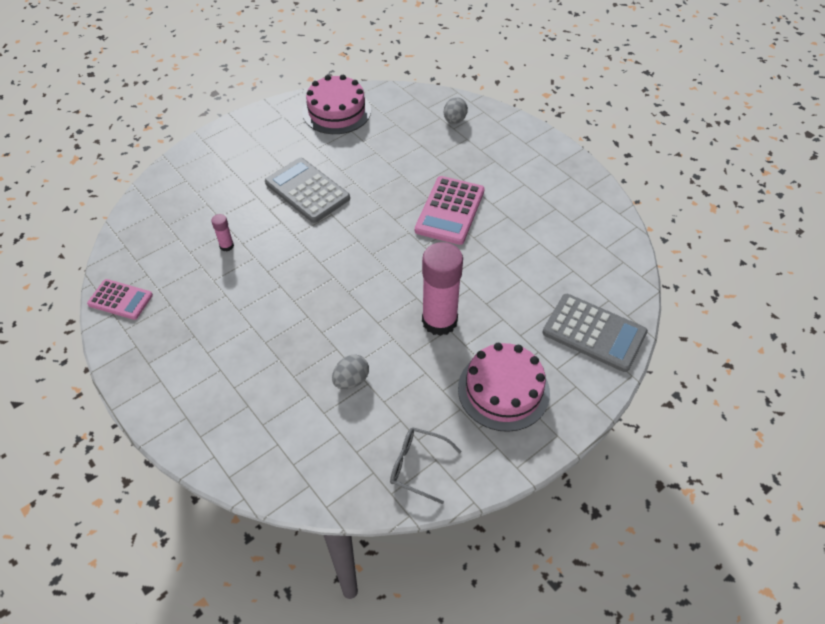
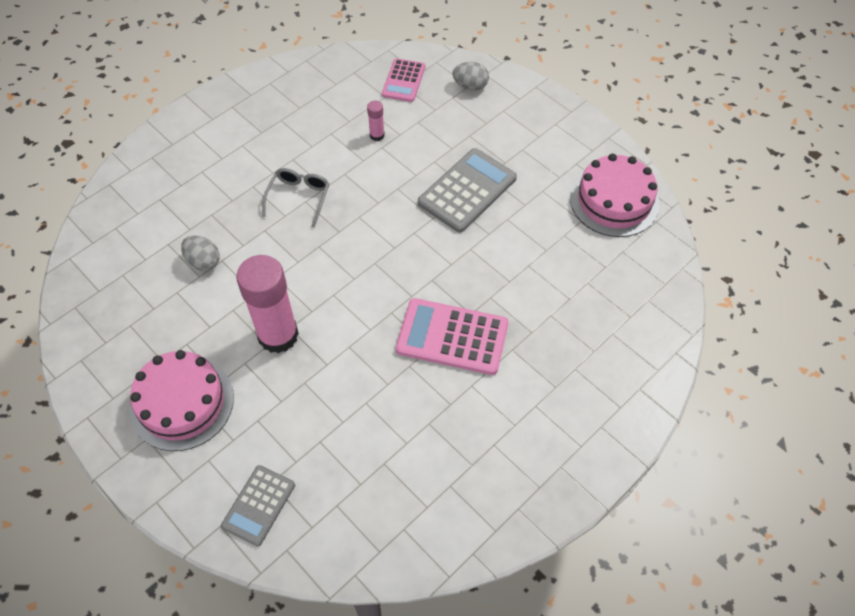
camera: 85 degrees right, 5 degrees up
(120, 300) = (304, 72): pink calculator -> pink calculator (404, 81)
(418, 466) = (99, 327): grey glasses -> grey glasses (298, 198)
(454, 120) = (628, 334): grey egg -> grey egg (470, 86)
(594, 333) = (259, 505): grey calculator -> grey calculator, size x0.63

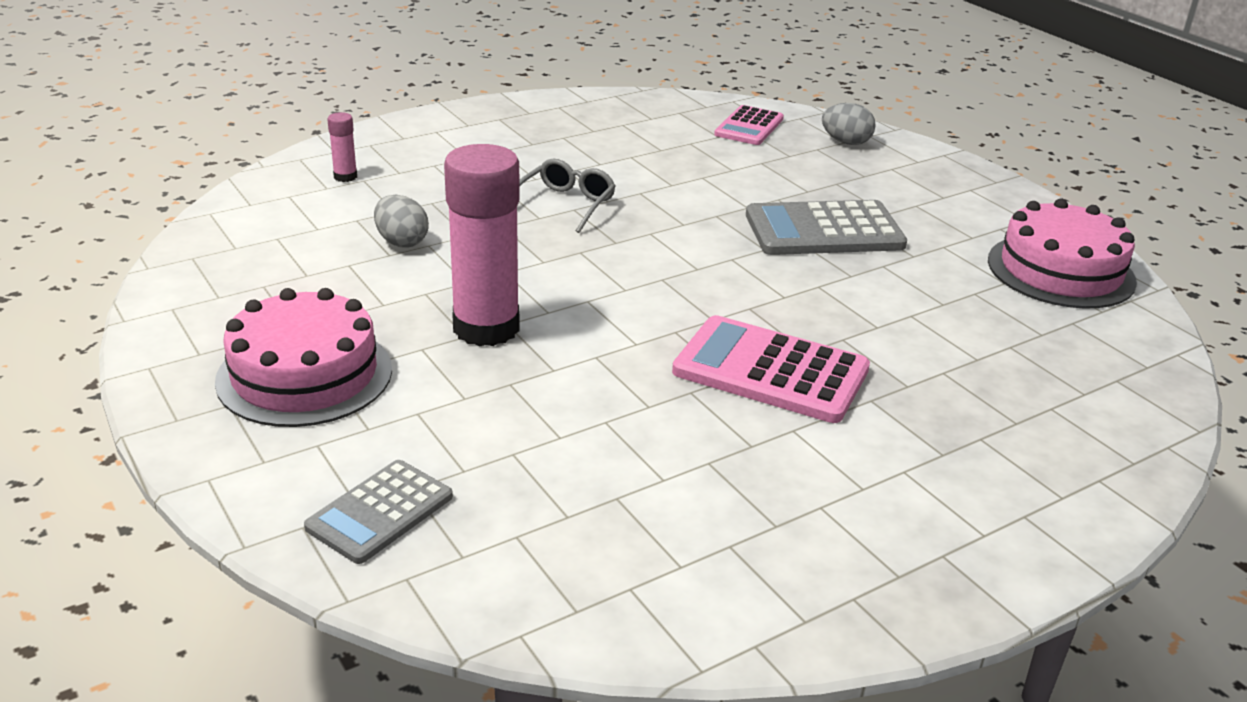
camera: 10 degrees right, 25 degrees down
(377, 135) = (698, 166): pink glue stick -> pink glue stick (345, 177)
(467, 190) = (824, 230): grey calculator -> grey calculator turned 150 degrees counterclockwise

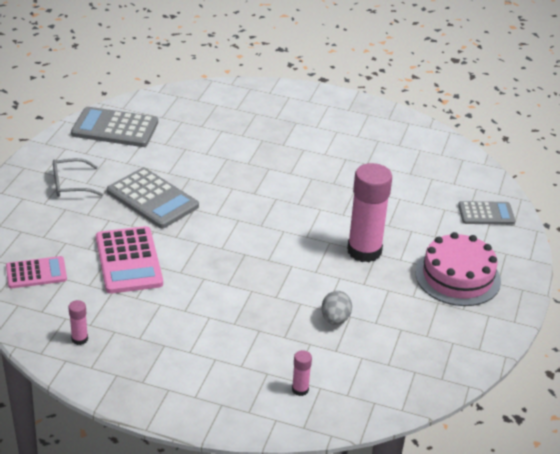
camera: 130 degrees left, 5 degrees up
(565, 205) = (227, 289): grey glasses -> grey glasses (71, 185)
(607, 114) = (79, 339): none -> pink glue stick
(770, 371) = (295, 171): pink calculator -> pink calculator (129, 261)
(846, 142) = (21, 230): grey egg -> none
(1060, 271) = (115, 128): pink cake -> grey calculator

